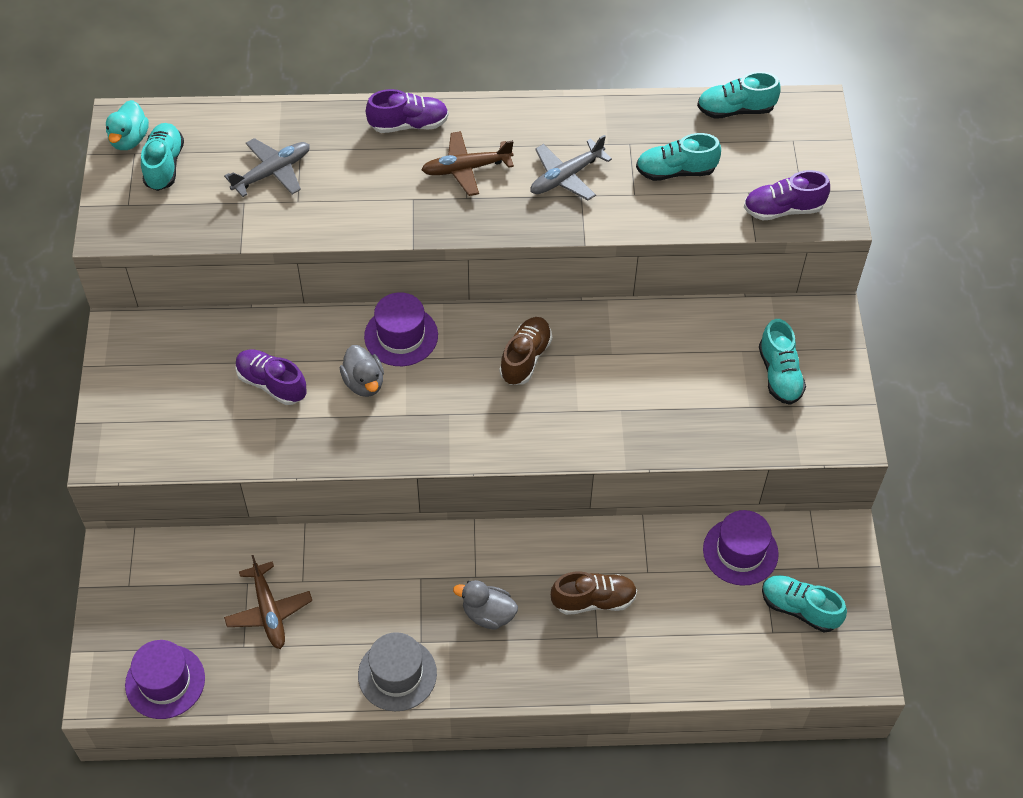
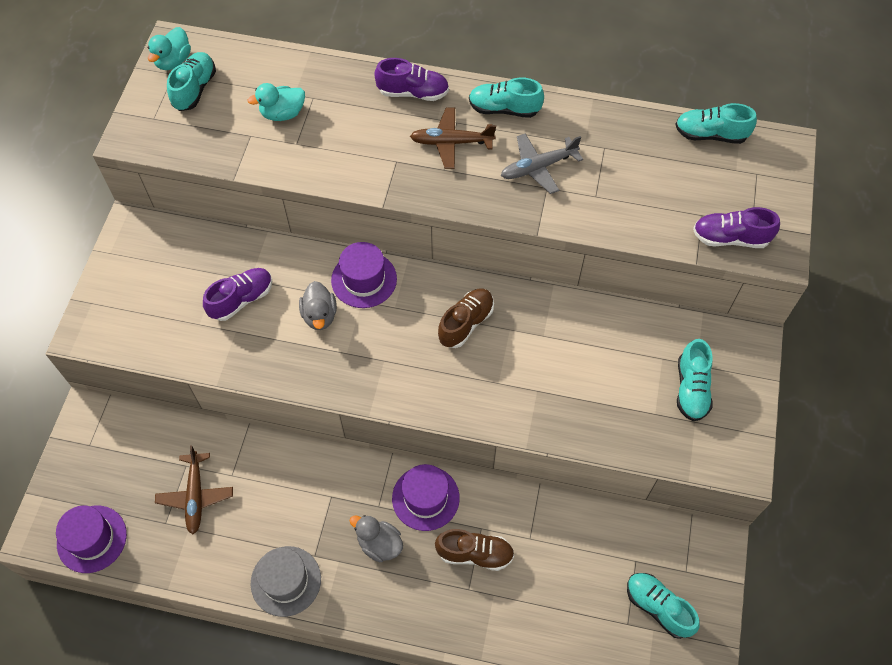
camera: 15 degrees right, 5 degrees up
(271, 384) = (241, 299): purple shoe -> purple shoe turned 90 degrees clockwise
(272, 173) = (282, 113): grey plane -> turquoise duck
(675, 171) = (639, 182): turquoise shoe -> turquoise shoe (504, 109)
(740, 551) = (618, 539): purple hat -> purple hat (425, 498)

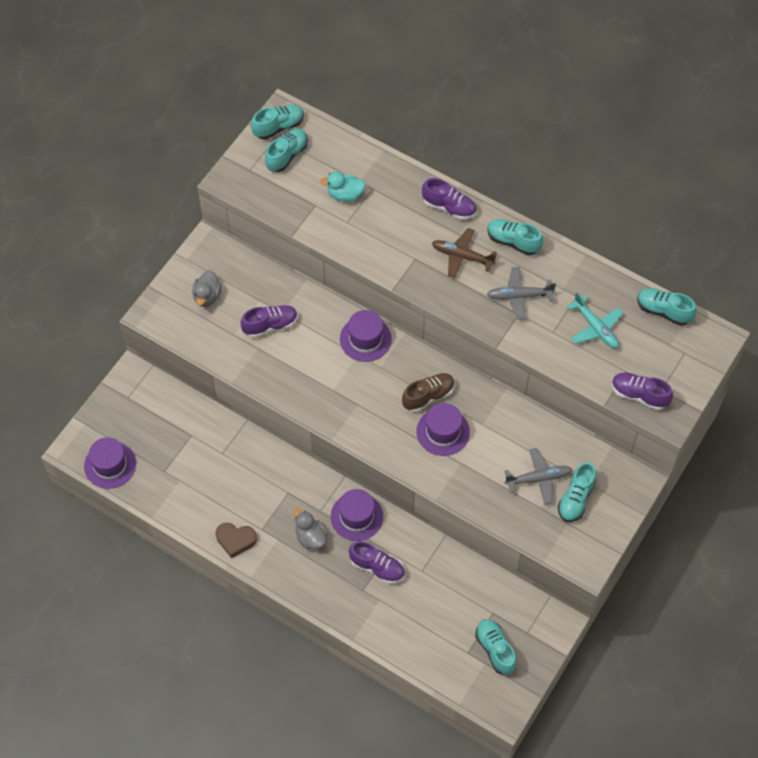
camera: 20 degrees right, 0 degrees up
(173, 61) = (278, 127): turquoise duck -> turquoise shoe
(195, 495) = (191, 459): brown plane -> none
(286, 581) = (235, 540): grey hat -> brown heart
(319, 315) = (323, 356): grey duck -> grey duck (207, 296)
(475, 553) = (377, 567): brown shoe -> purple shoe
(500, 360) = (443, 431): none -> purple hat
(637, 379) = (538, 479): none -> grey plane
(642, 176) = (595, 327): none -> turquoise plane

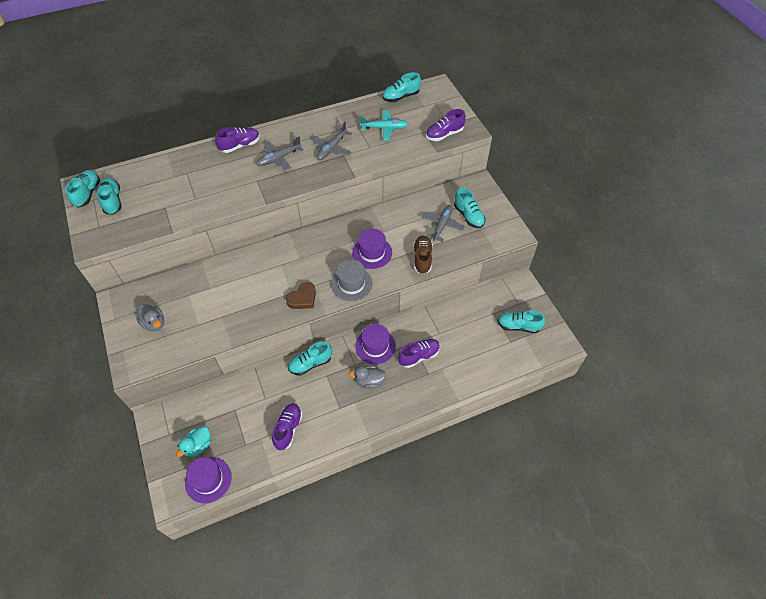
camera: 55 degrees left, 5 degrees down
(235, 540) = (334, 429): brown heart -> brown heart (302, 298)
(270, 325) = (213, 299): purple shoe -> purple shoe (288, 428)
(345, 195) = (175, 188): turquoise duck -> turquoise duck (198, 446)
(365, 339) = (273, 254): purple hat -> none
(387, 438) = (351, 284): none -> grey hat
(428, 396) = (342, 246): brown shoe -> brown shoe (422, 258)
(462, 256) = (279, 158): brown plane -> grey plane
(513, 242) = (294, 131): turquoise shoe -> turquoise shoe (310, 363)

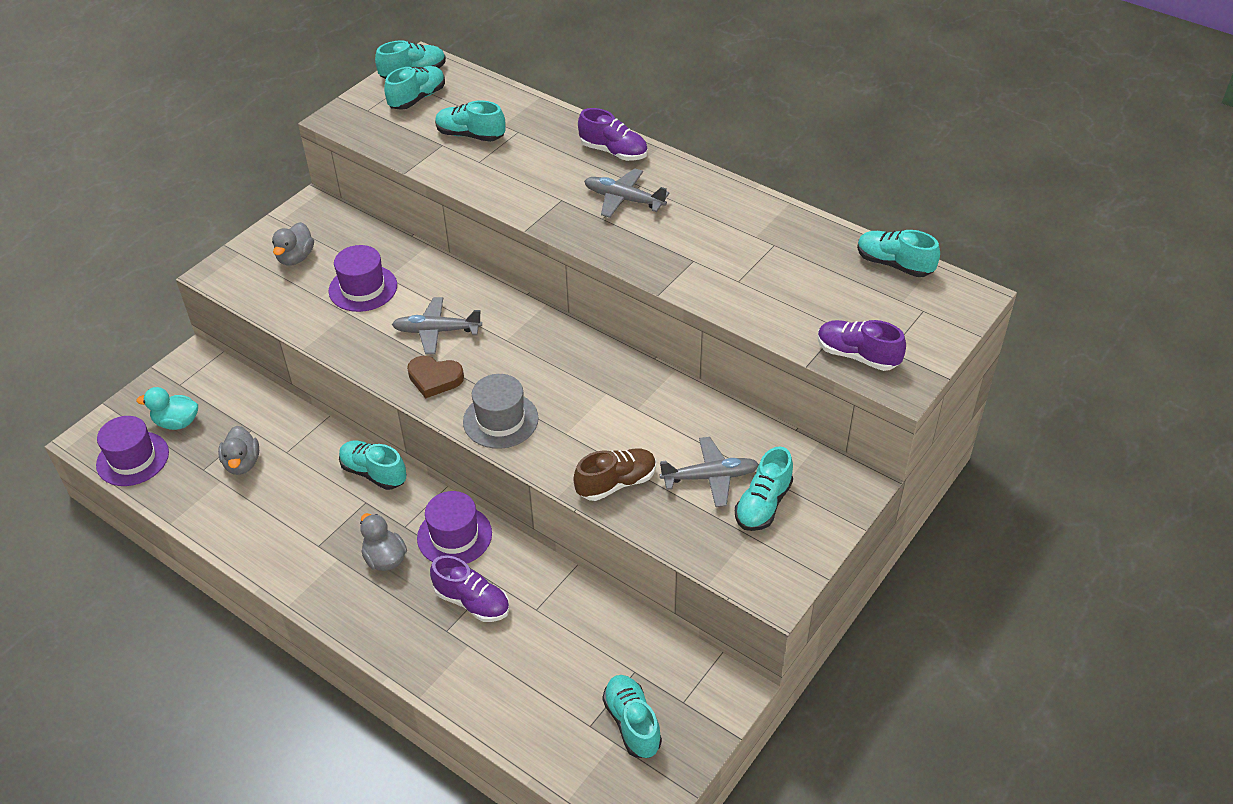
camera: 60 degrees right, 10 degrees down
(169, 193) = (470, 135): none -> turquoise shoe
(256, 423) = (242, 463): none -> grey duck
(288, 428) = (251, 503): purple shoe -> none
(332, 148) = (696, 242): grey plane -> grey plane (437, 331)
(372, 252) = (580, 415): purple hat -> purple hat (363, 288)
(384, 128) = (798, 278): turquoise plane -> none

